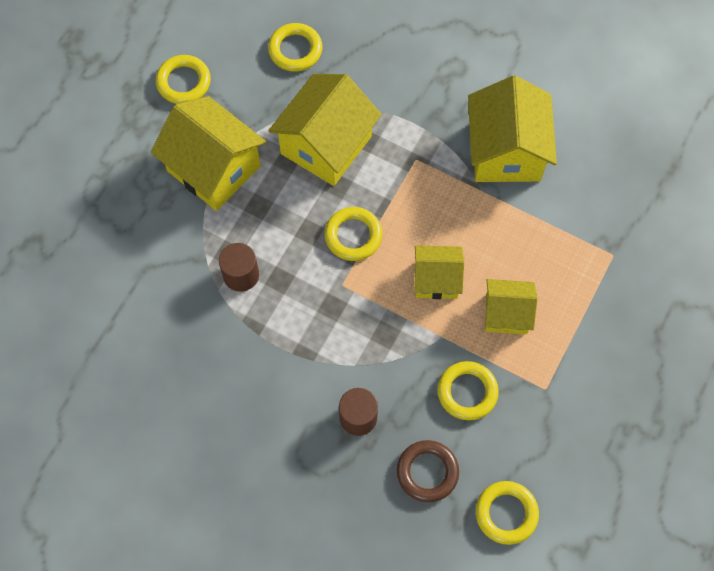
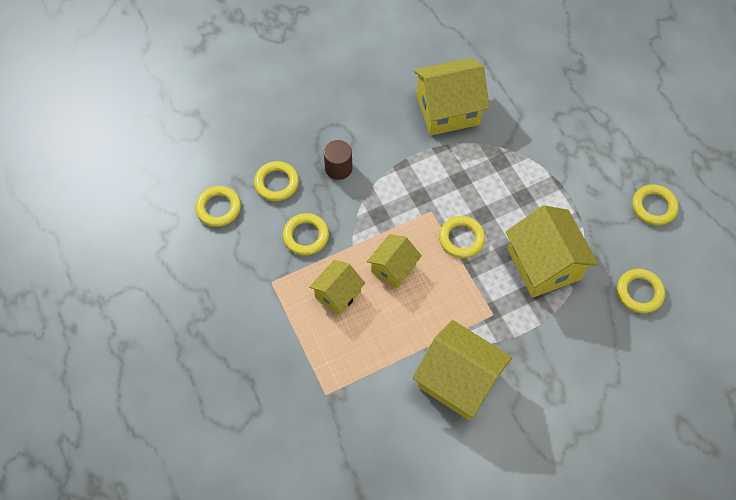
camera: 125 degrees right, 5 degrees down
(214, 168) = (570, 187): yellow house -> yellow house (447, 110)
(241, 275) = (479, 160): brown cylinder -> none
(427, 472) = (276, 183): brown ring -> yellow ring

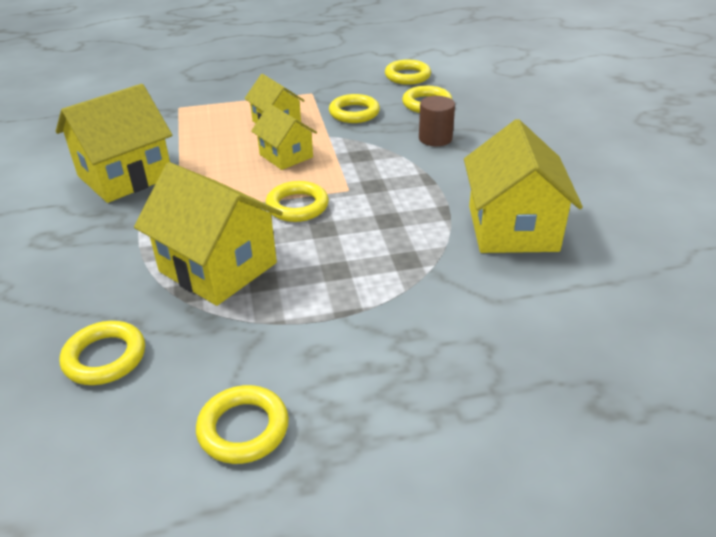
camera: 105 degrees right, 25 degrees down
(544, 264) = (218, 267): yellow house -> yellow house turned 45 degrees clockwise

